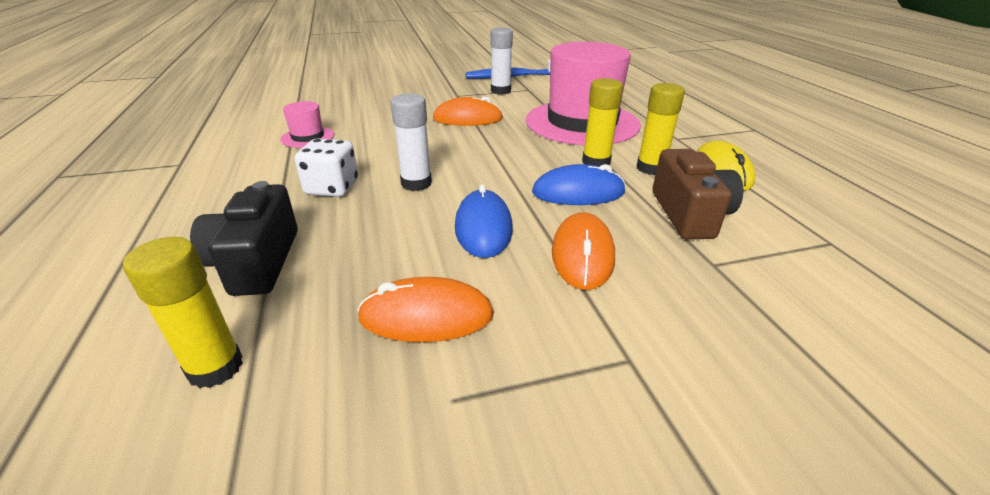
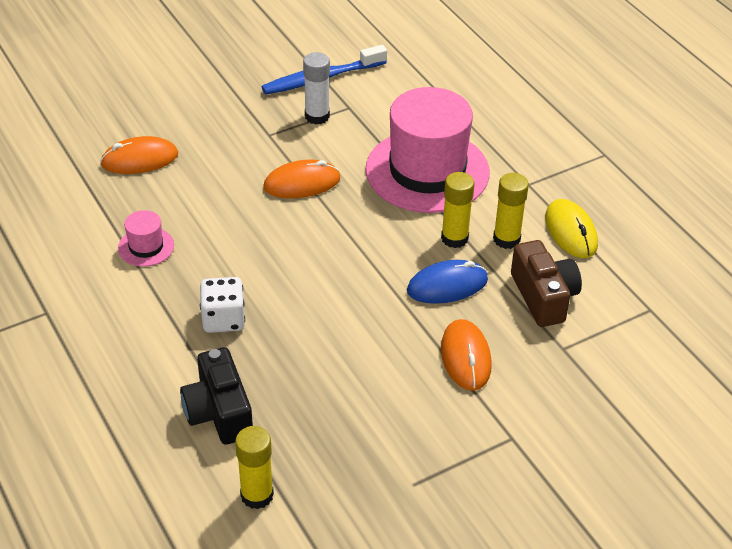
camera: 15 degrees left, 10 degrees up
(416, 183) = (298, 299): white glue stick -> none
(426, 316) = (372, 433): orange mouse -> orange mouse (139, 159)
(483, 228) = (380, 343): blue mouse -> none

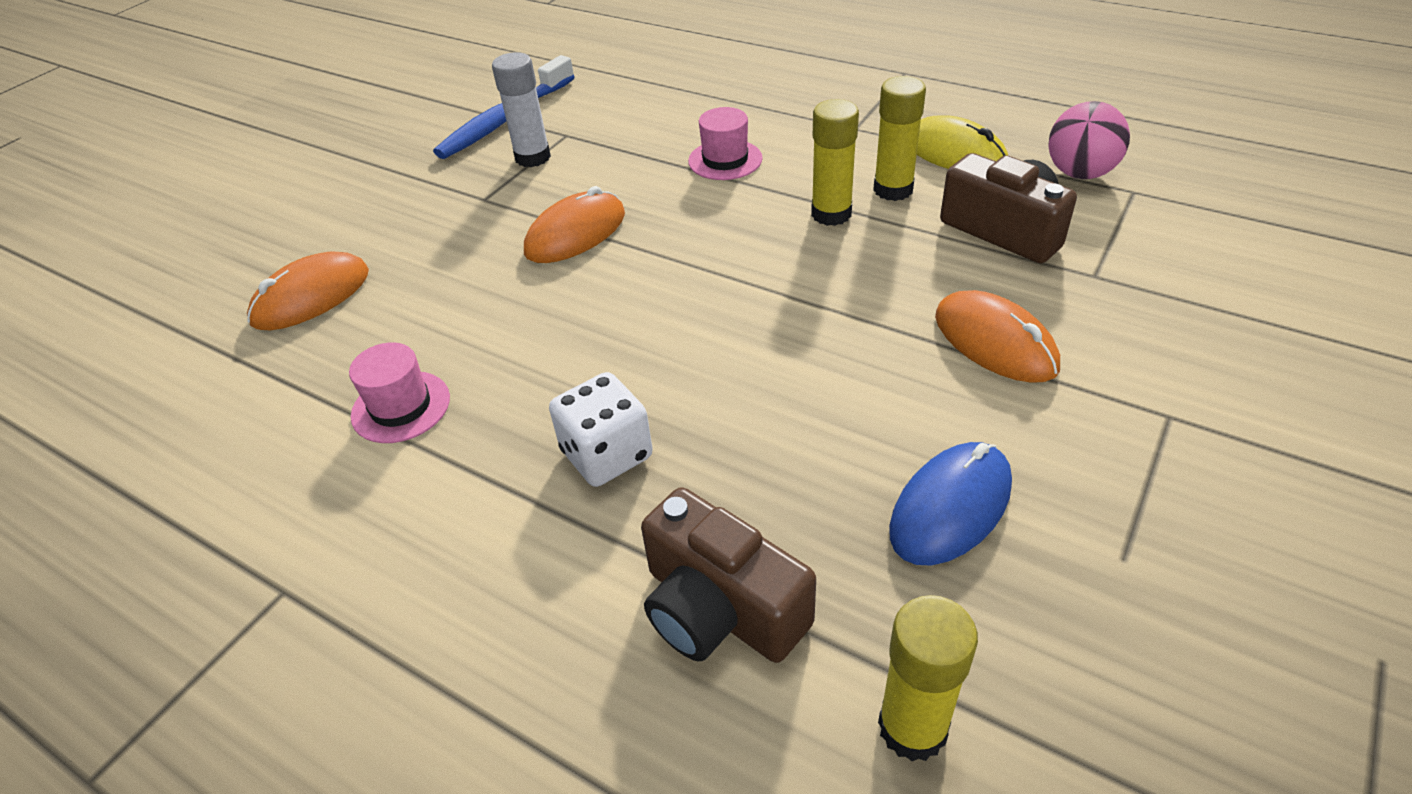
camera: 25 degrees left, 0 degrees up
(219, 412) = (720, 608): black camera -> brown camera
(427, 171) = (725, 160): pink hat -> pink hat, size x0.42
(447, 285) = (878, 268): blue mouse -> blue mouse (950, 507)
(631, 282) = (1079, 173): none -> pink ball

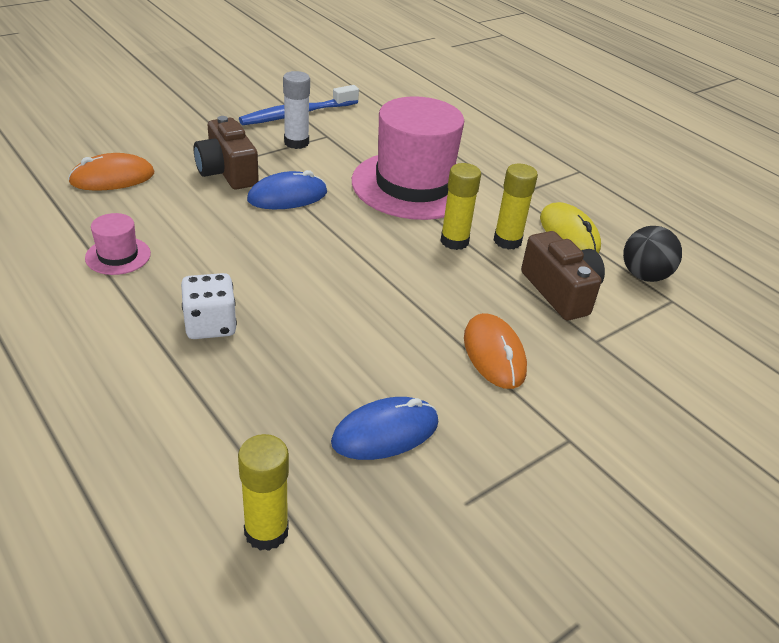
camera: 15 degrees right, 5 degrees down
(575, 233) = (287, 196): orange mouse -> blue mouse
(720, 608) = (210, 429): brown camera -> brown camera (227, 172)
(725, 160) = (414, 185): pink hat -> pink hat, size x2.37
(1079, 173) = (644, 275): pink ball -> black ball

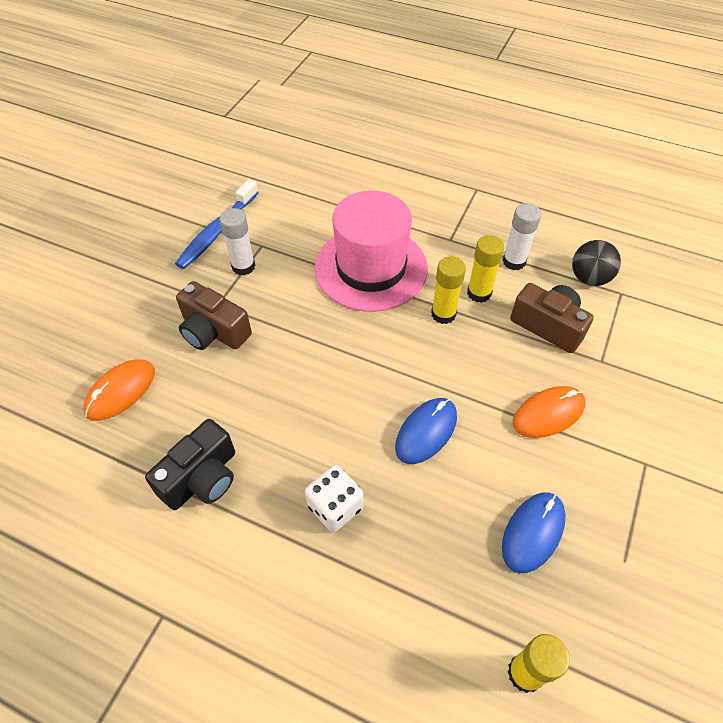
camera: 25 degrees left, 15 degrees up
(118, 256) = (202, 478): pink hat -> black camera
(287, 196) = (284, 333): blue mouse -> blue mouse (426, 432)
(494, 354) = (548, 413): orange mouse -> orange mouse turned 75 degrees counterclockwise
(569, 233) = (514, 261): yellow mouse -> white glue stick

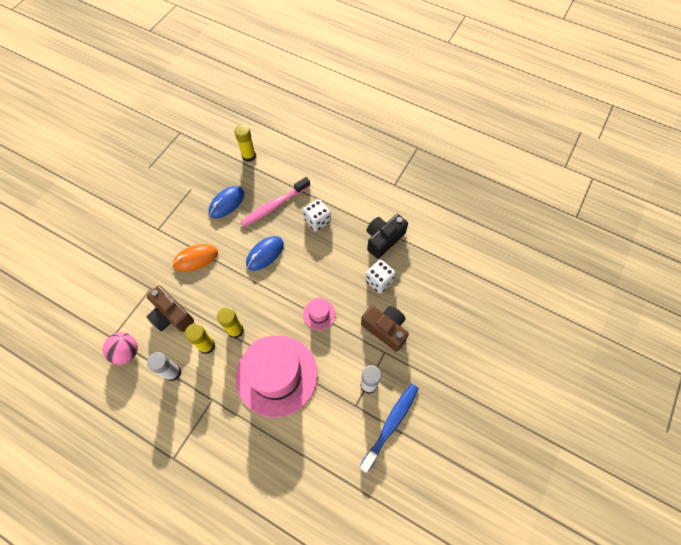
camera: 175 degrees left, 10 degrees up
(121, 391) = (436, 291): orange mouse -> none
(217, 401) = (379, 281): none -> white dice
(318, 344) = (319, 314): none -> pink hat
(431, 534) = (274, 206): none -> pink toothbrush
(589, 278) = (126, 352): black ball -> pink ball

